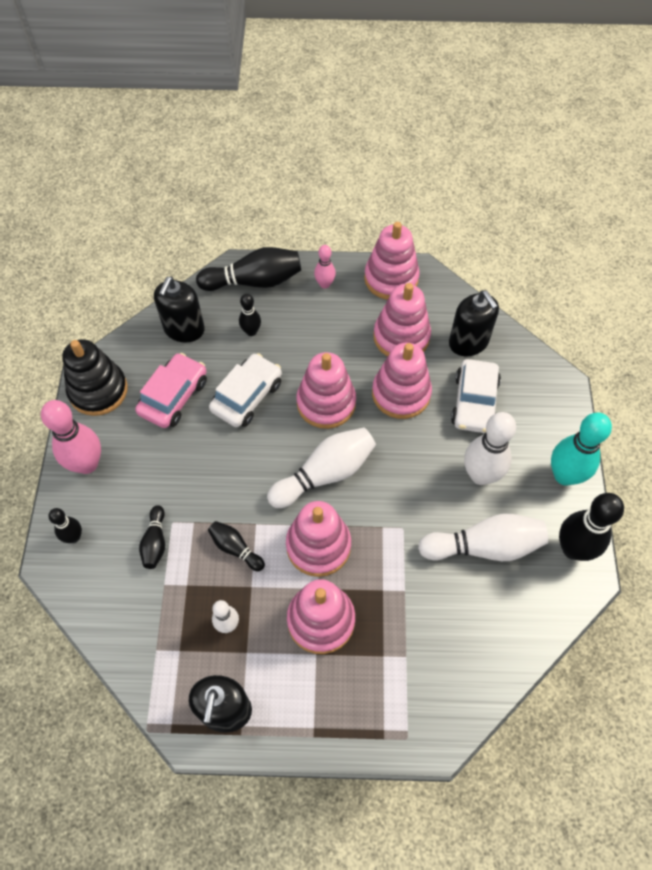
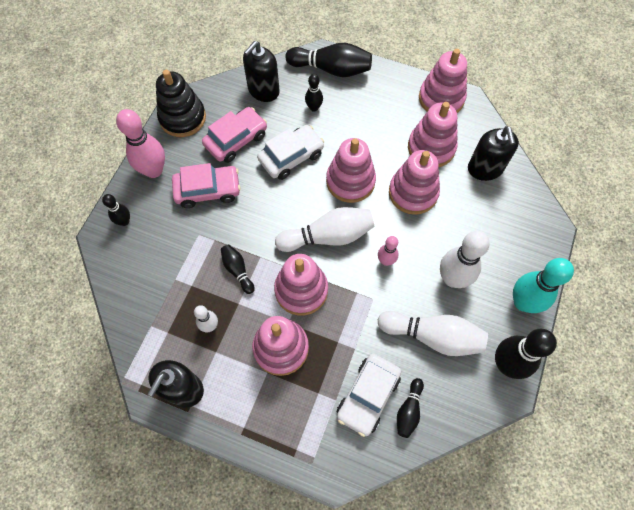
camera: 20 degrees right, 5 degrees up
(155, 542) = (181, 245): black bowling pin -> black bowling pin (409, 410)
(163, 466) = (208, 190): none -> pink car
(324, 284) = (386, 87): pink bowling pin -> pink bowling pin (386, 261)
(474, 402) = (470, 219): white car -> white car (368, 396)

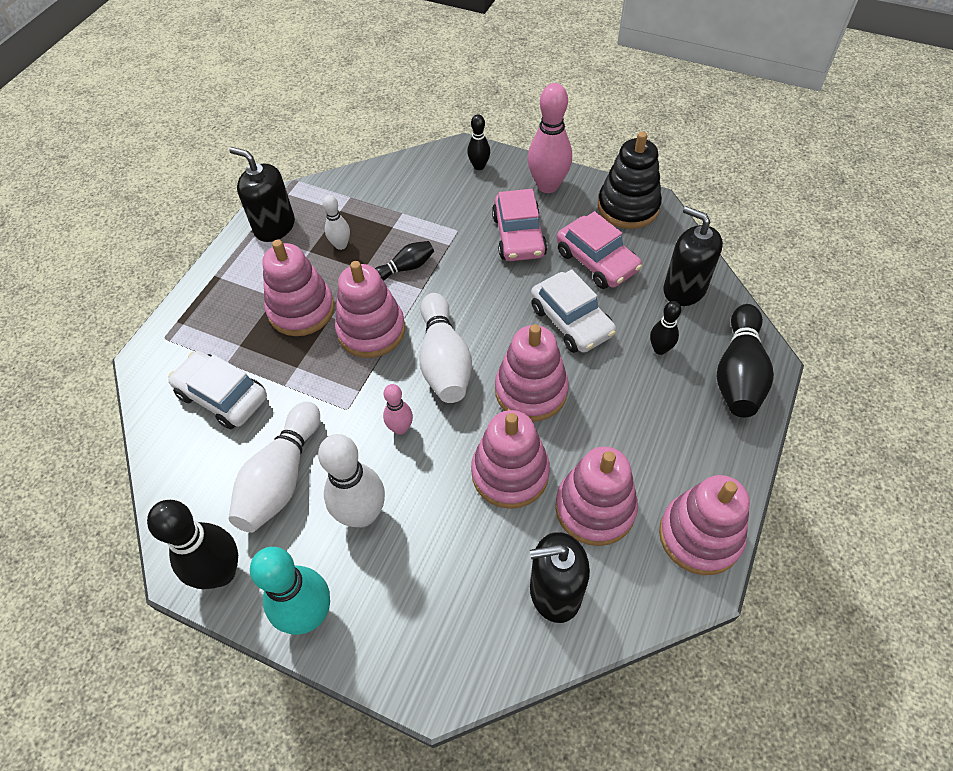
camera: 95 degrees right, 10 degrees down
(409, 410) = (193, 440): black bowling pin -> none

